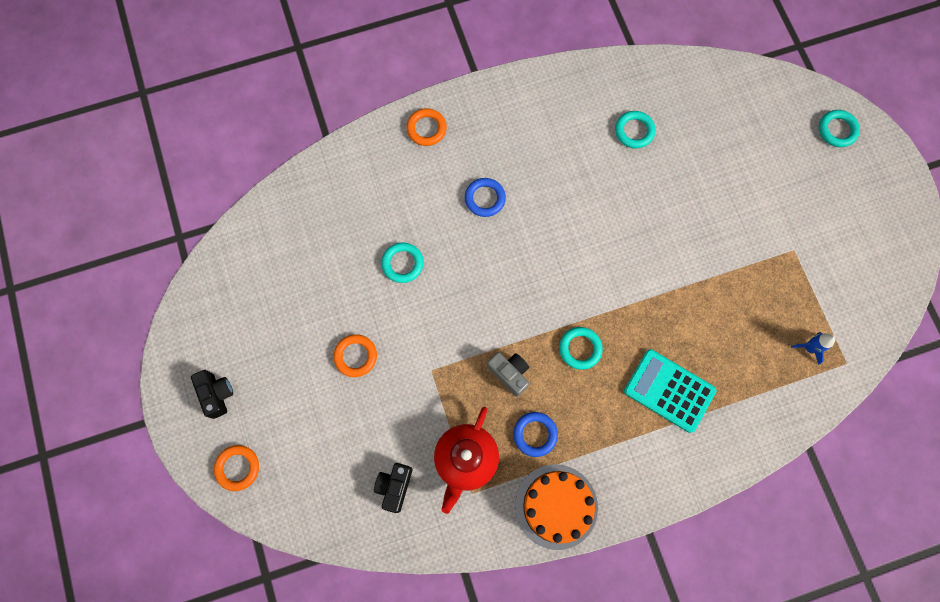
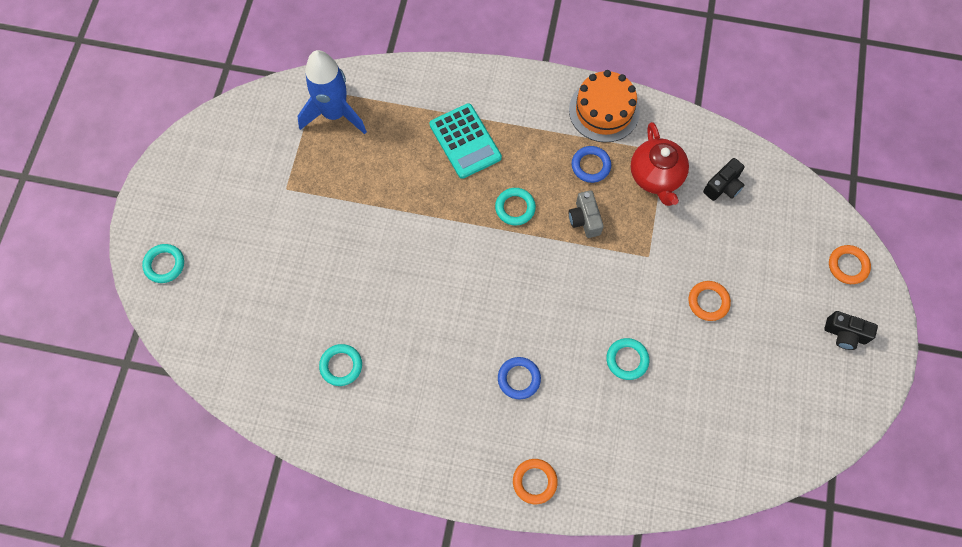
camera: 150 degrees left, 5 degrees down
(217, 394) = (845, 334): black camera -> black camera turned 75 degrees counterclockwise
(465, 460) = (656, 176): red teapot -> red teapot turned 120 degrees clockwise
(809, 348) = (335, 113): blue rocket -> blue rocket, size x2.32

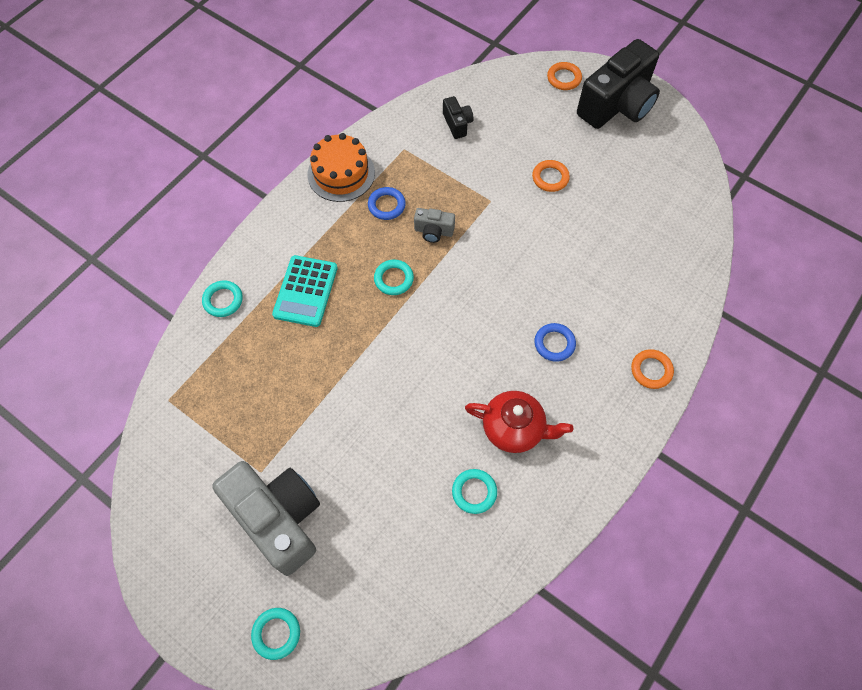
camera: 65 degrees left, 5 degrees down
(253, 221) = (278, 518): none -> grey camera
(335, 113) = (206, 393): blue rocket -> none
(465, 141) = (305, 291): turquoise calculator -> turquoise calculator turned 105 degrees clockwise
(627, 360) = (573, 255): turquoise ring -> turquoise ring (223, 300)
(656, 176) = (423, 164): red teapot -> red teapot (514, 428)
(845, 334) = (617, 105): black camera -> black camera, size x2.27

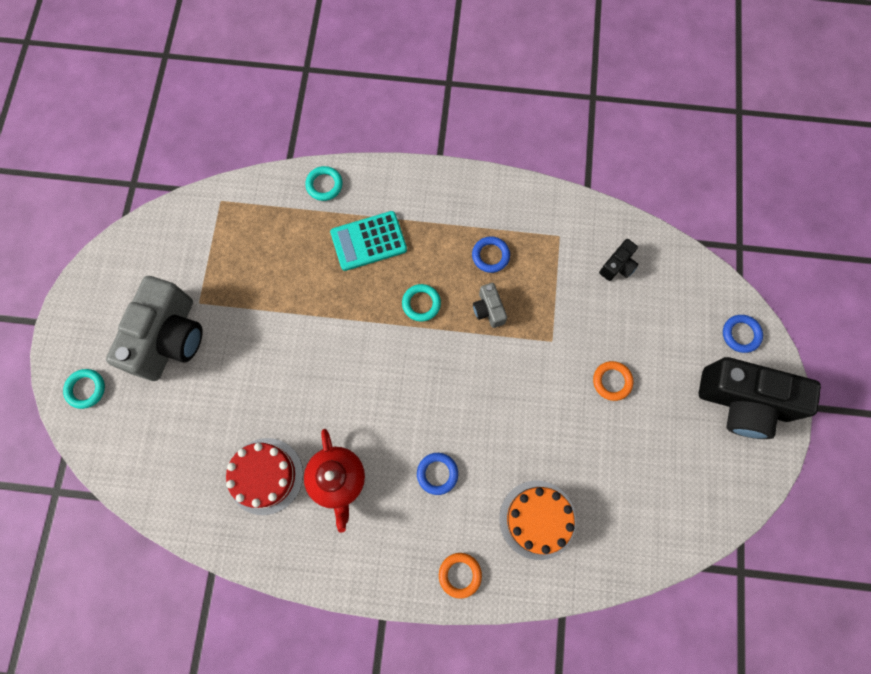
camera: 60 degrees right, 10 degrees up
(341, 173) = (499, 200): orange cake -> orange cake (537, 519)
(474, 492) = (265, 476): turquoise ring -> red cake
(564, 78) = (740, 334): orange ring -> blue ring

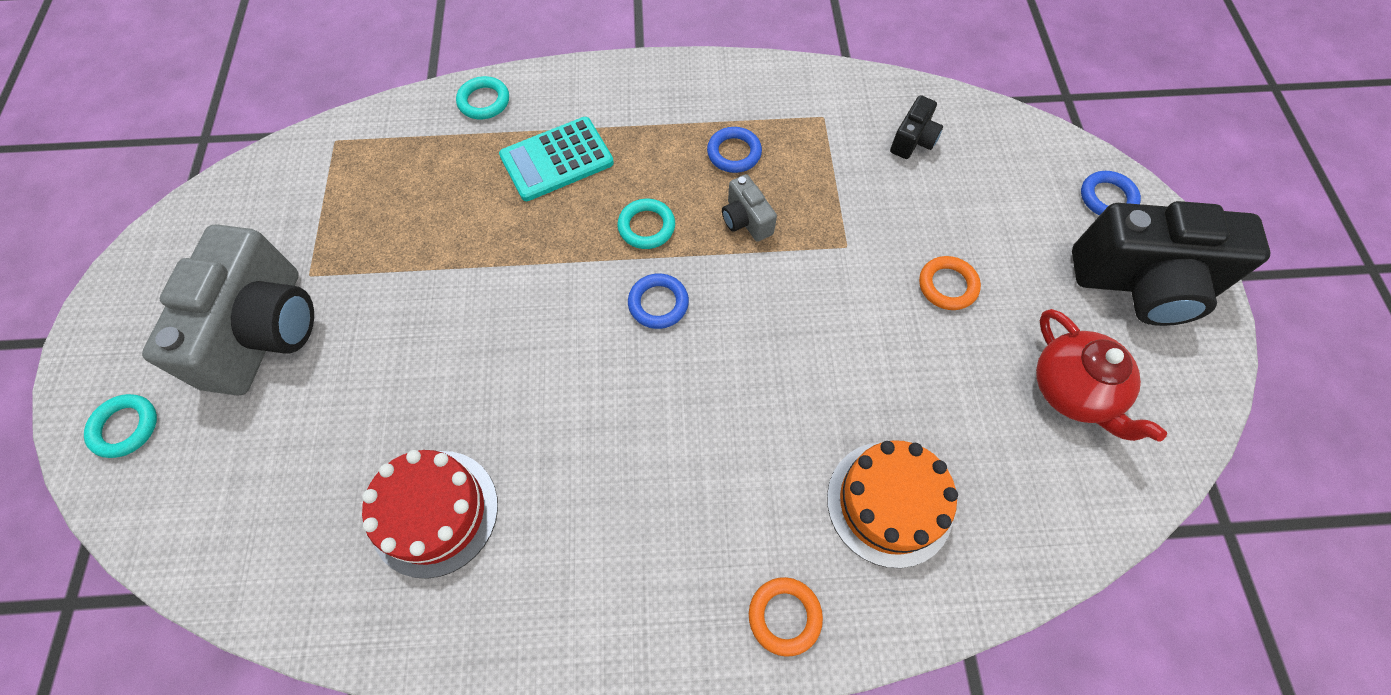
camera: 10 degrees left, 10 degrees down
(337, 480) = (556, 497): red teapot -> red teapot (1073, 390)
(437, 473) = (715, 460): blue ring -> blue ring (658, 303)

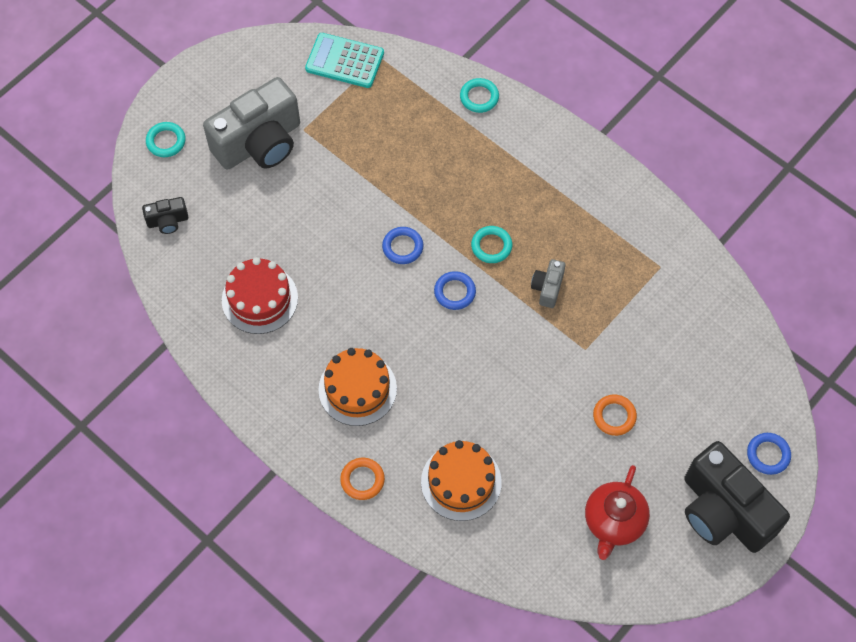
camera: 45 degrees right, 0 degrees up
(557, 160) = (483, 167): turquoise calculator -> turquoise calculator (344, 61)
(664, 509) = (357, 389): none -> orange cake
(734, 153) = (583, 245): blue ring -> blue ring (402, 247)
(913, 140) = (696, 325): black camera -> black camera (168, 221)

